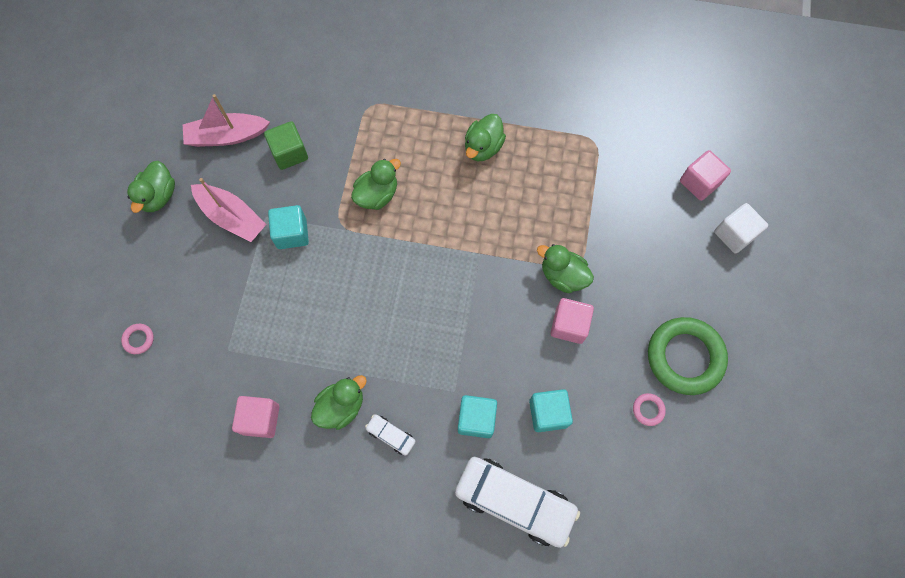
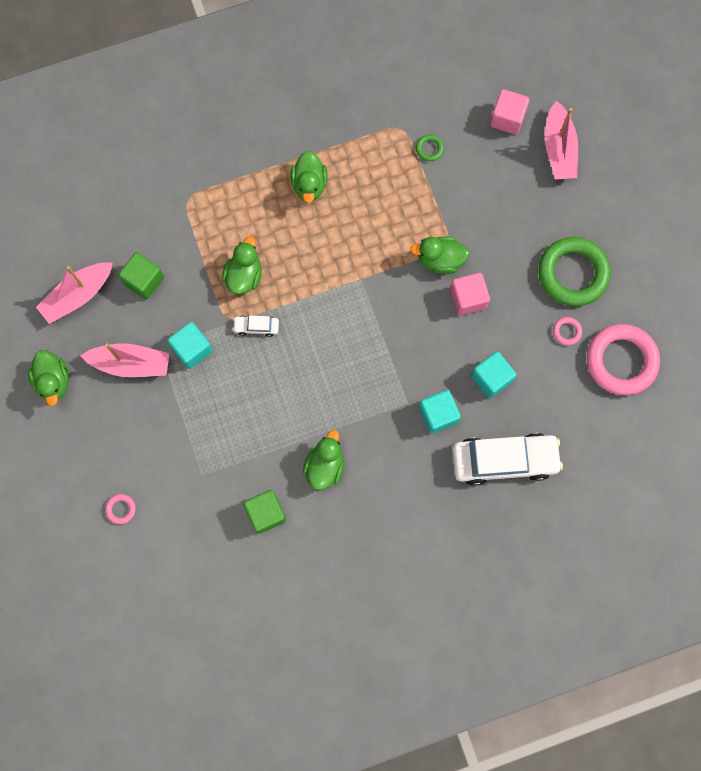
camera: 30 degrees left, 5 degrees up
(260, 419) = (266, 513): pink cube -> green cube
(391, 435) = (378, 466): white car -> white car (256, 327)
(610, 172) = (429, 149): none -> green ring
(688, 470) = (621, 361): none -> pink ring
(734, 234) = (559, 149): white cube -> pink boat

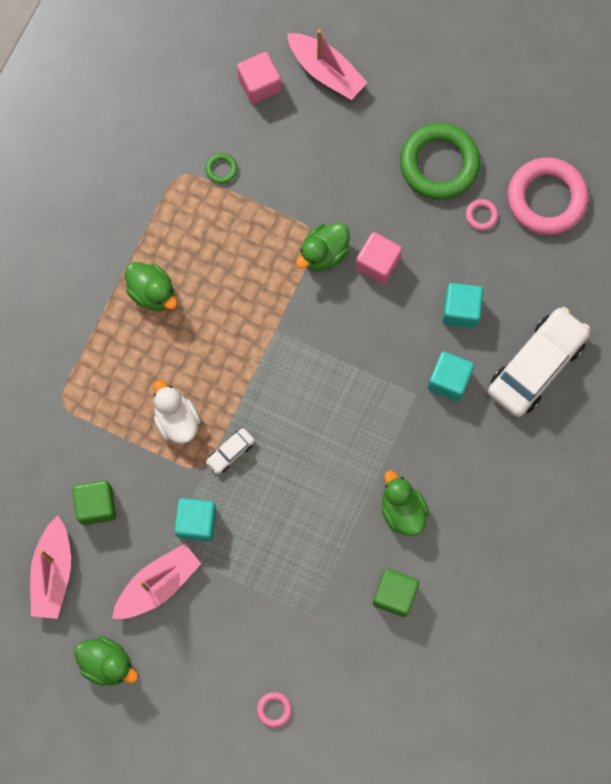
camera: 45 degrees left, 0 degrees up
(244, 276) = (176, 420): green duck -> white duck

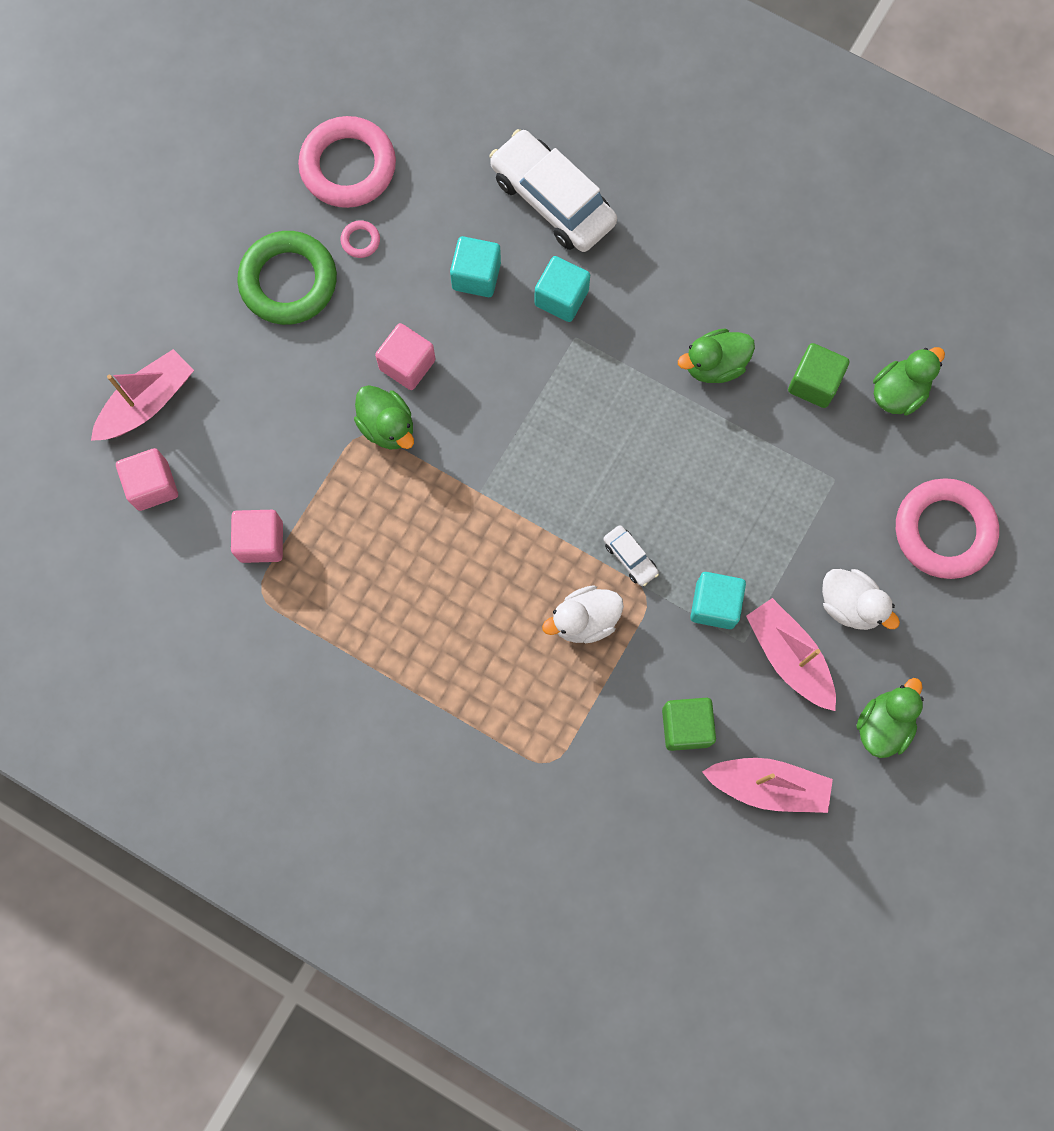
camera: 85 degrees left, 0 degrees up
(152, 292) = (415, 639): green duck -> green duck (898, 392)
(205, 632) = (850, 605): none -> white duck
(221, 169) = (261, 541): green ring -> pink cube
(274, 709) = (944, 531): pink ring -> pink ring, size x2.48

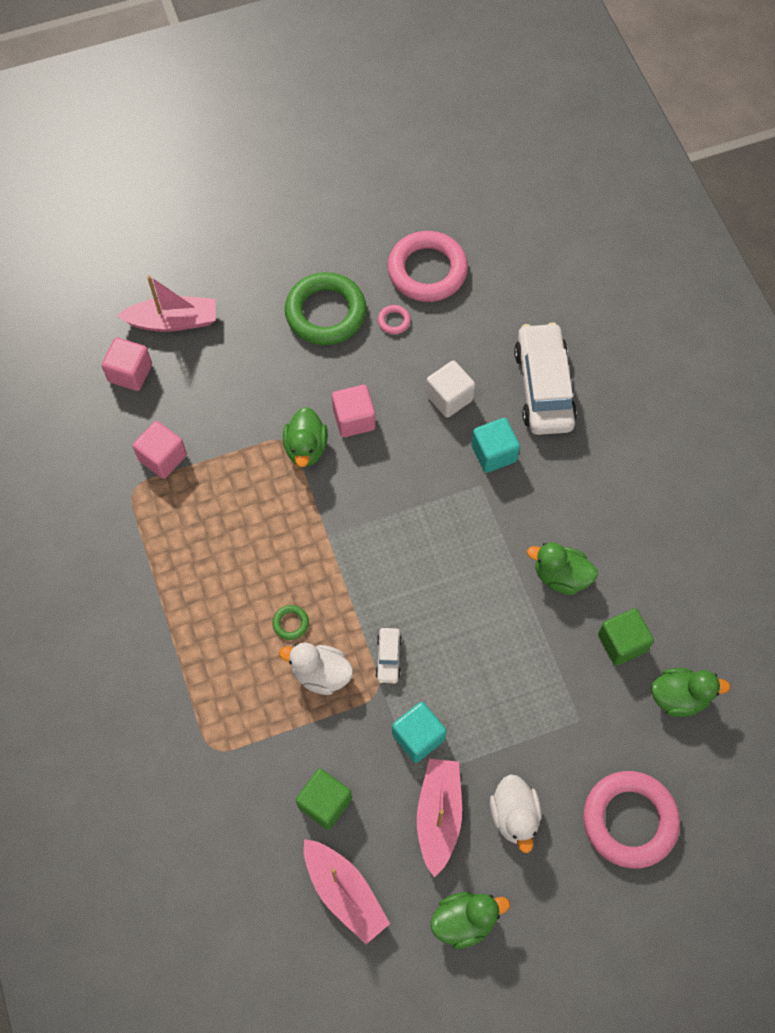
camera: 40 degrees right, 10 degrees down
(476, 276) = (449, 397): turquoise cube -> white cube
(518, 597) = (290, 623): none -> green ring

